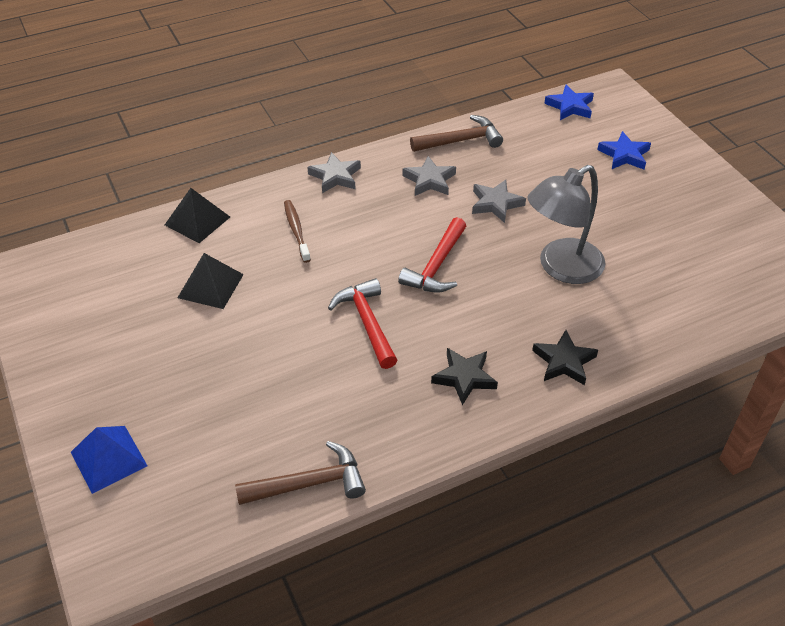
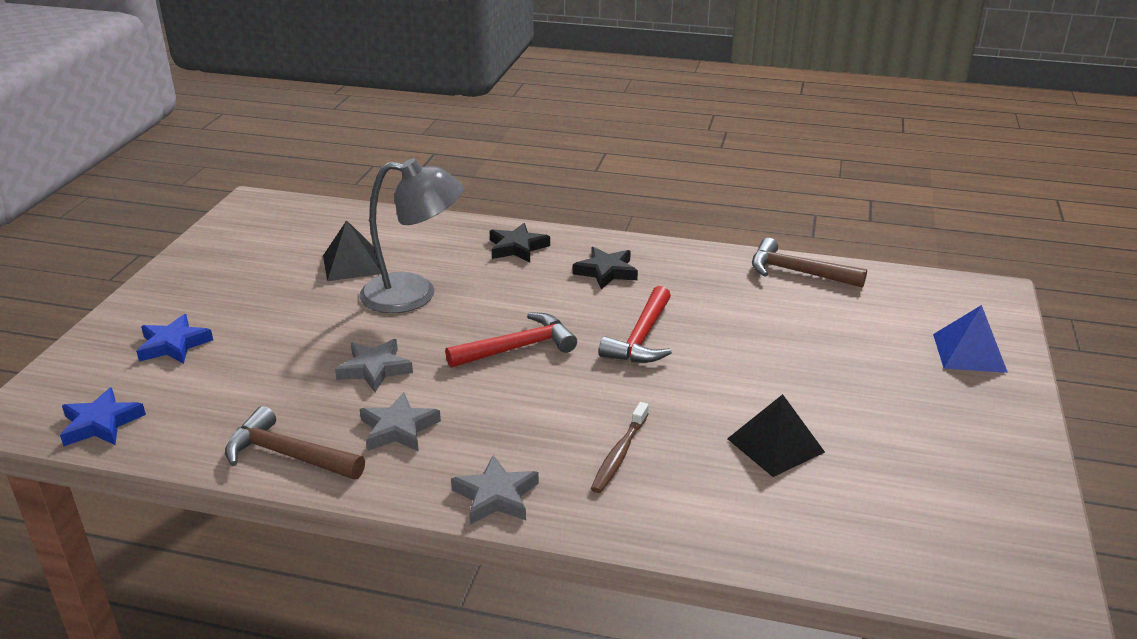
camera: 140 degrees left, 15 degrees down
(197, 220) = (734, 534): black pyramid -> black pyramid (352, 264)

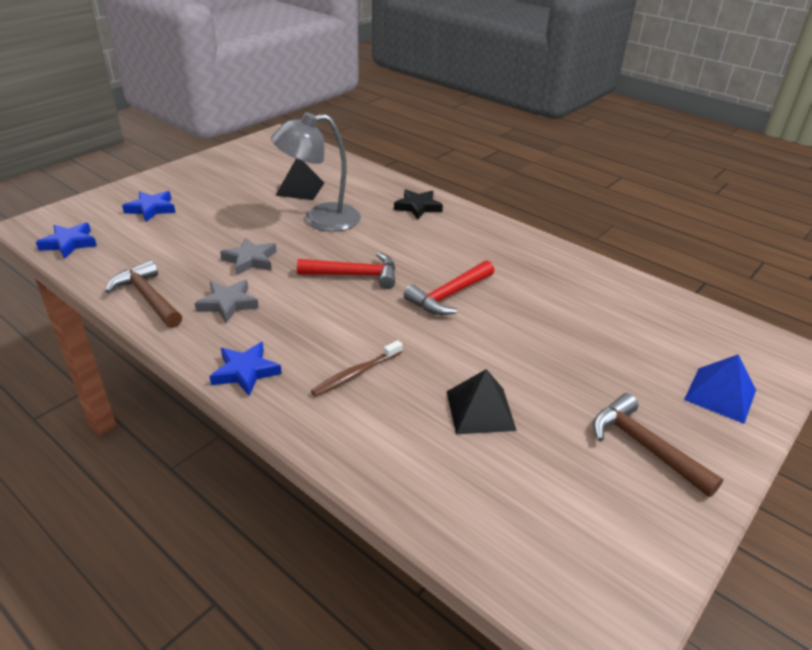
camera: 25 degrees right, 5 degrees up
(414, 295) = (320, 219): grey lamp -> grey lamp turned 135 degrees clockwise
(496, 496) = (245, 372): grey star -> blue star
(606, 272) = (466, 241): black star -> none
(797, 272) = (618, 283): brown hammer -> brown hammer (644, 446)

